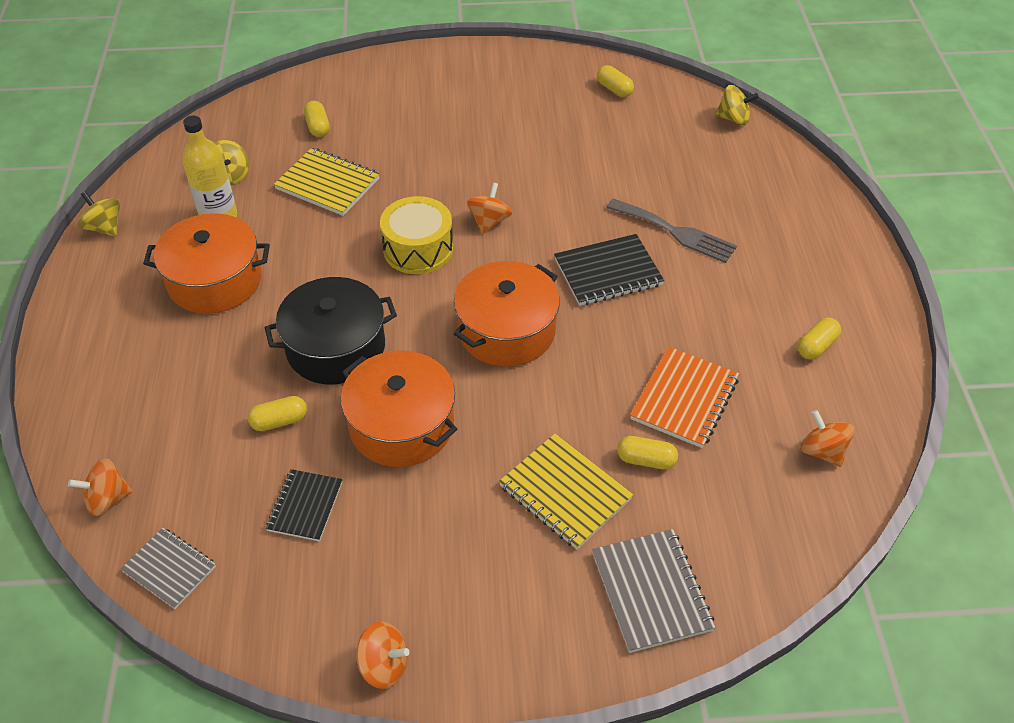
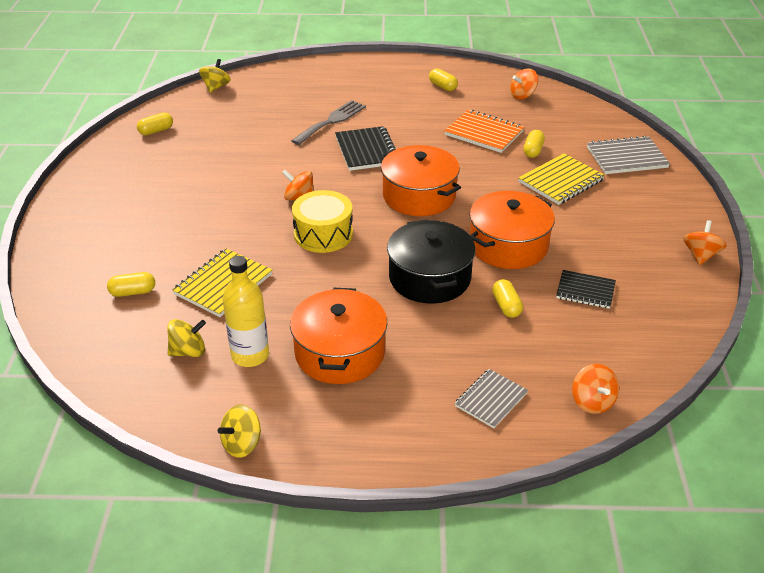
camera: 85 degrees left, 10 degrees down
(169, 569) = (651, 358): grey notebook -> grey notebook (491, 400)

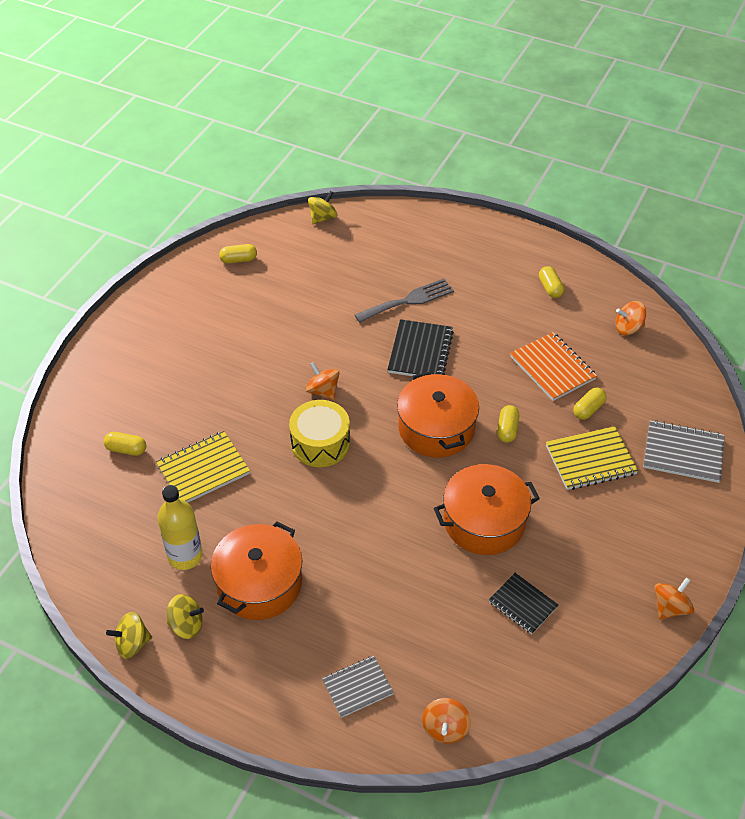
camera: 25 degrees right, 10 degrees up
(188, 351) = (139, 532): yellow spinning top -> yellow spinning top (186, 625)
(429, 278) = (386, 531): black pot -> none
(506, 306) = (436, 592): yellow capsule -> yellow capsule (507, 429)

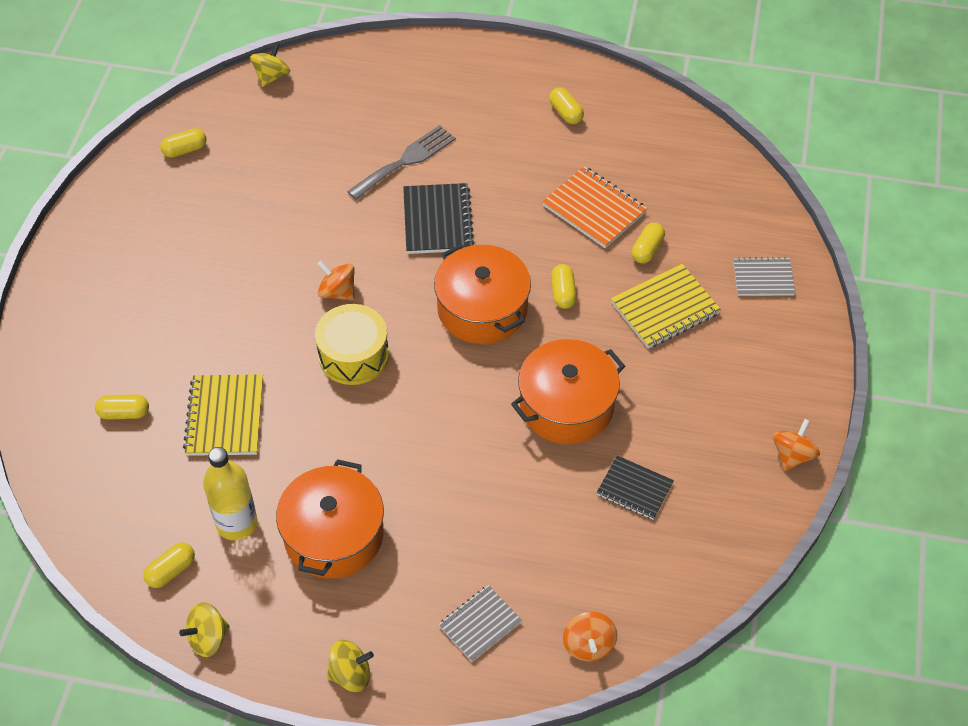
camera: 15 degrees left, 5 degrees up
(121, 582) = (171, 571): none -> yellow capsule
(186, 625) = (264, 602): yellow spinning top -> yellow spinning top (351, 674)
(203, 469) = (225, 417): yellow notebook -> yellow notebook turned 45 degrees counterclockwise
(628, 328) = (666, 144): orange spinning top -> none
(683, 453) = (763, 278): grey notebook -> grey notebook, size x0.66

